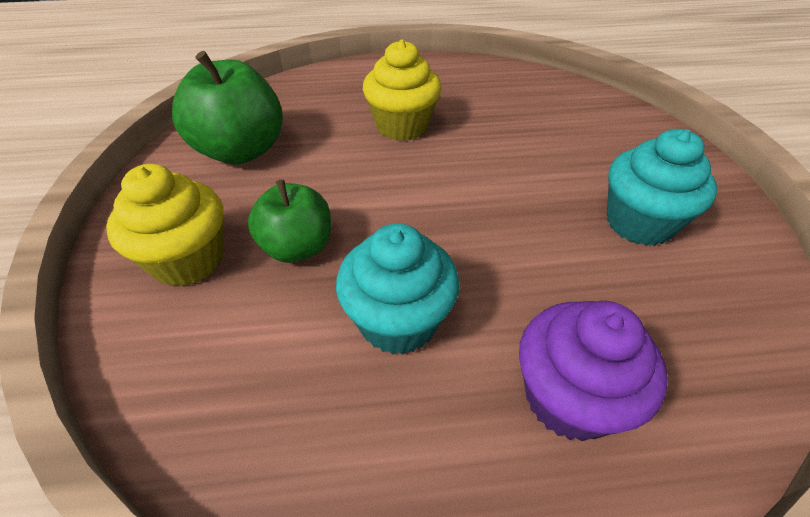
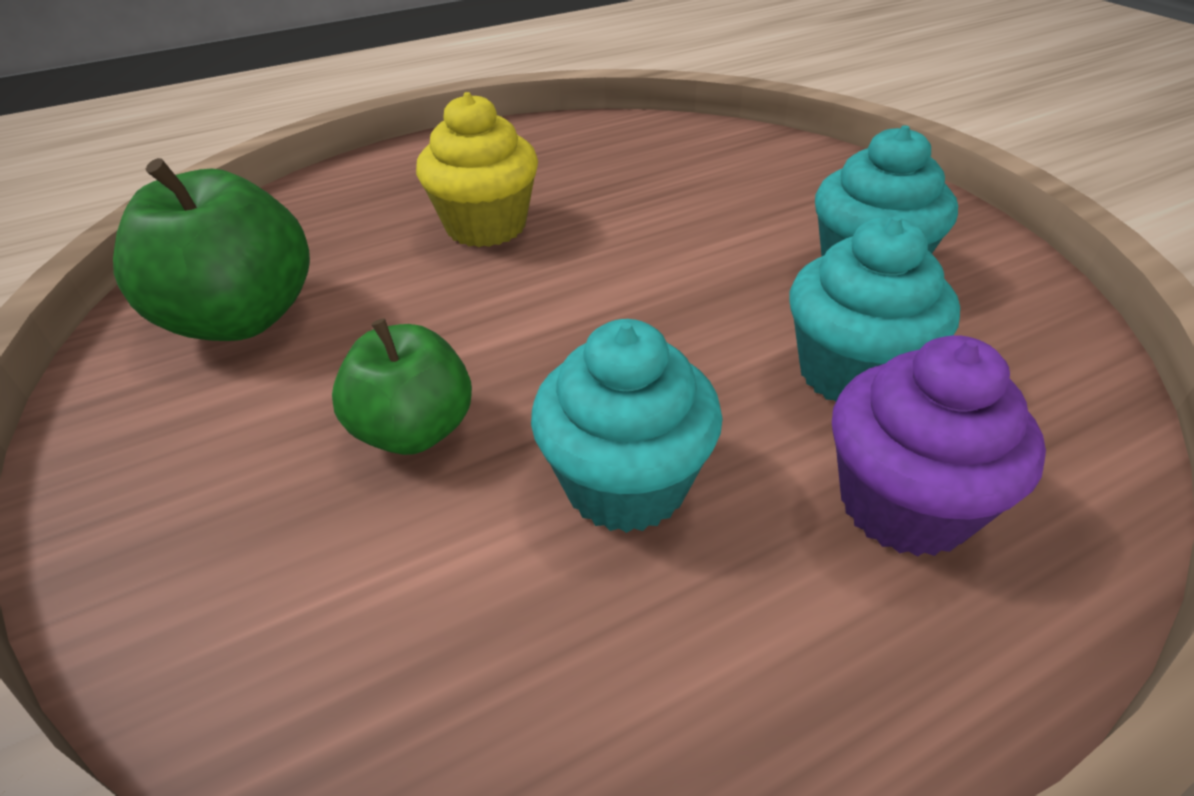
camera: 20 degrees left, 5 degrees down
(188, 260) = (235, 502): yellow cupcake -> none
(585, 294) = (852, 373): none -> turquoise cupcake

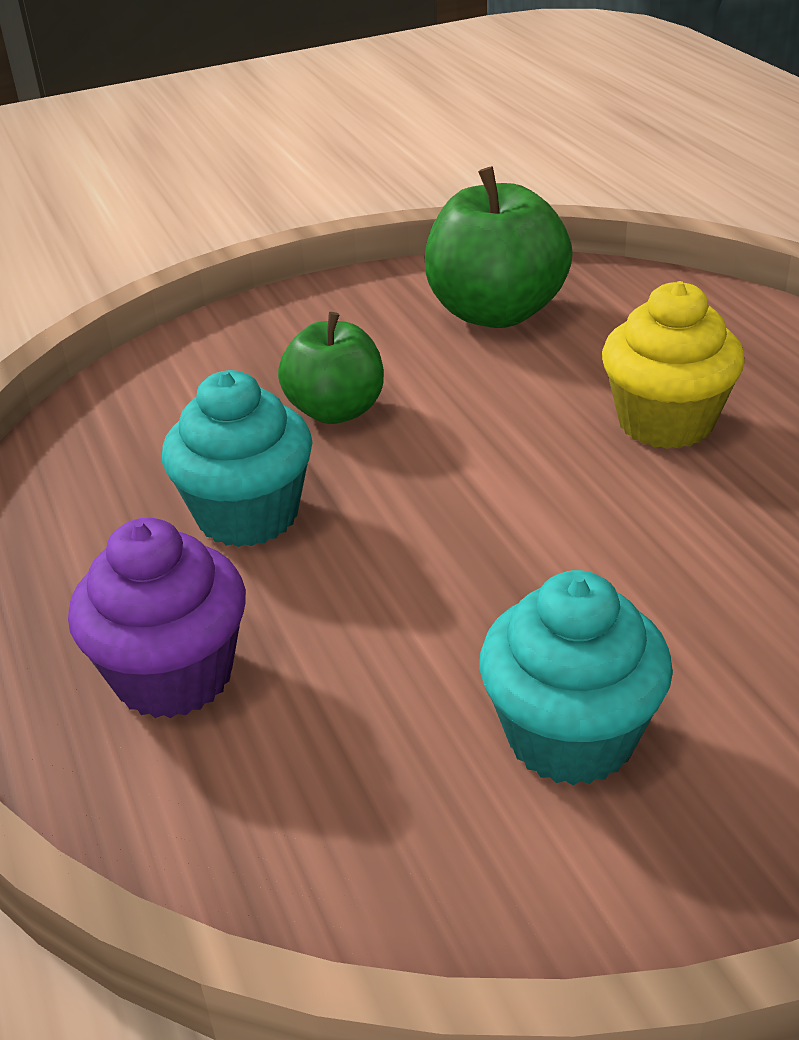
camera: 95 degrees right, 5 degrees down
(852, 373) = (359, 677): turquoise cupcake -> none

